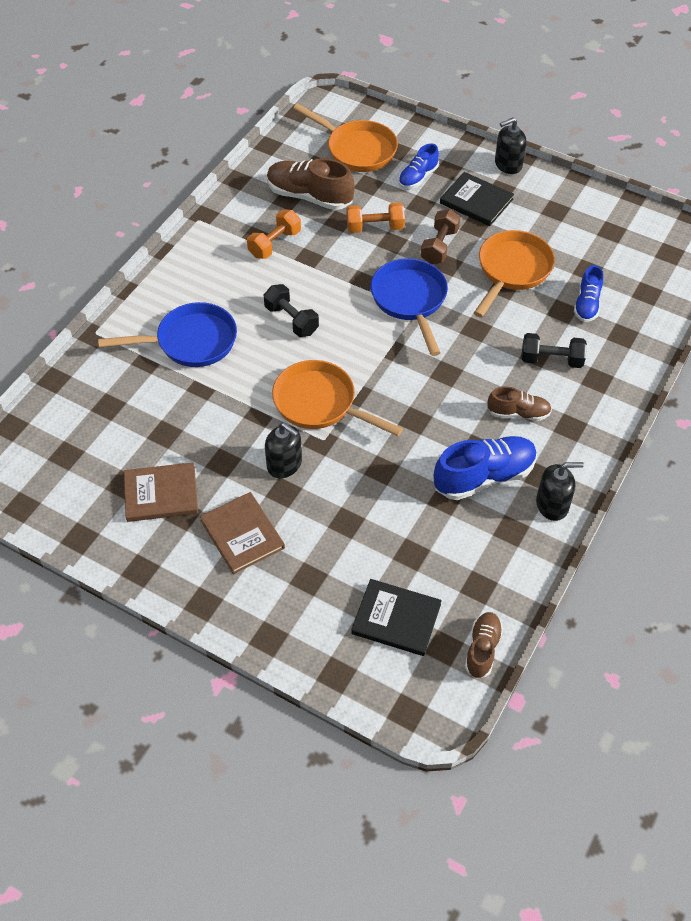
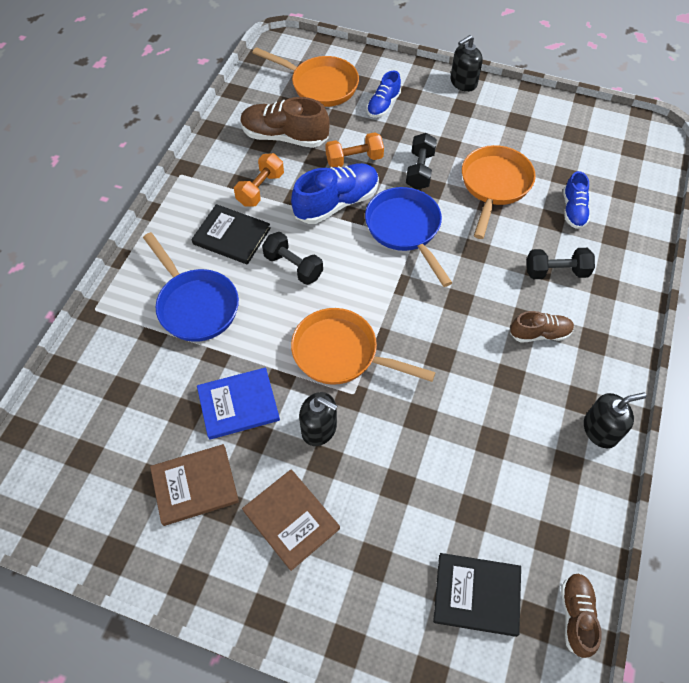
camera: 10 degrees left, 5 degrees up
(190, 342) = (195, 305): blue pan -> blue pan turned 75 degrees clockwise
(214, 433) = (238, 404): none -> blue book
(439, 246) = (420, 170): brown dumbbell -> black dumbbell
(476, 201) = (443, 121): black book -> black book (232, 236)
(484, 477) = (525, 409): blue shoe -> blue shoe (336, 203)

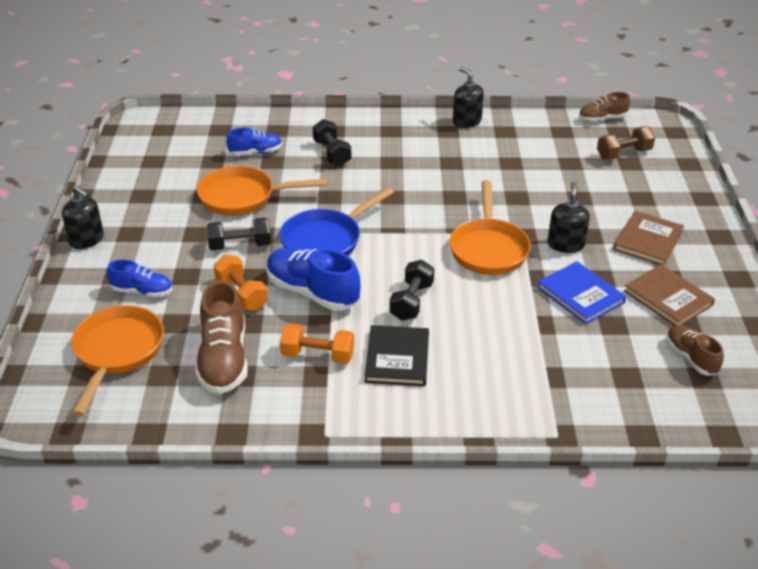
camera: 110 degrees left, 20 degrees down
(195, 305) = (500, 357): blue pan -> none
(476, 594) = (623, 154): black book -> brown dumbbell
(539, 333) = (400, 154): brown shoe -> brown shoe (690, 358)

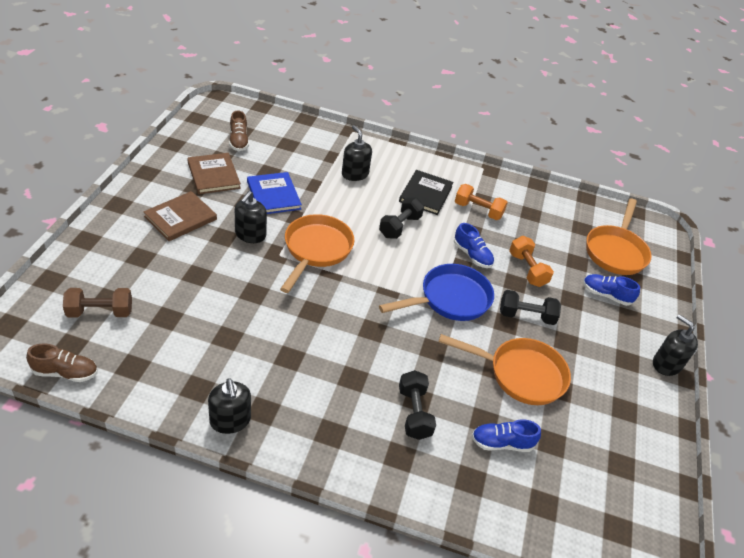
camera: 170 degrees left, 5 degrees up
(224, 359) = (541, 226): brown shoe -> none
(312, 292) = (472, 255): blue shoe -> blue shoe, size x0.59
(506, 358) = (355, 174): none -> black soap dispenser

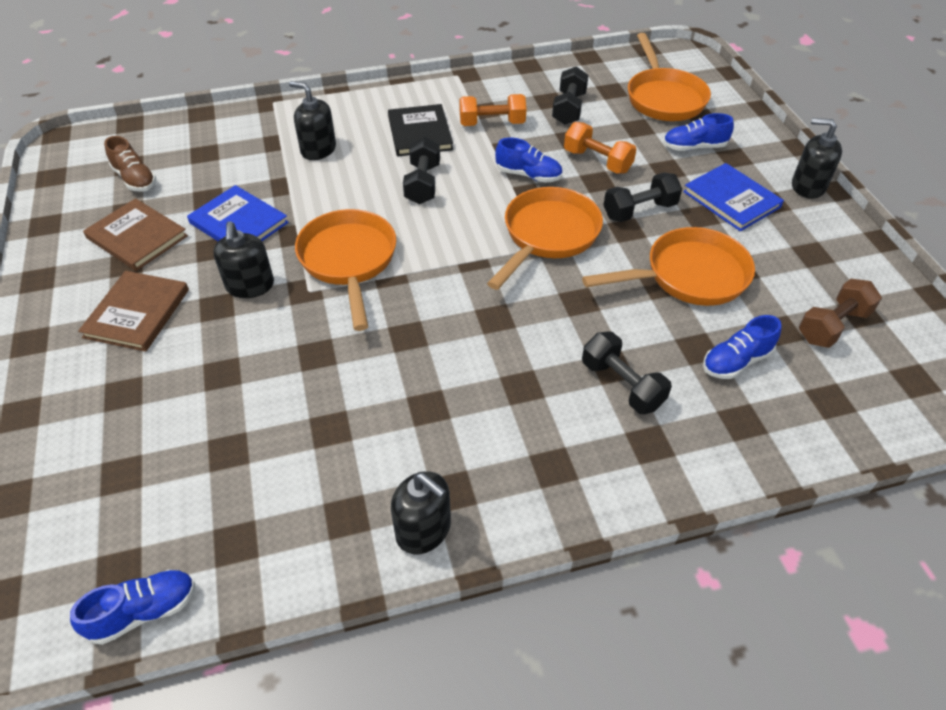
camera: 25 degrees left, 5 degrees up
(65, 372) = (144, 611): brown shoe -> blue shoe
(100, 312) = (125, 498): brown dumbbell -> brown dumbbell (832, 326)
(450, 299) = (547, 236): blue pan -> orange pan
(539, 226) = (569, 109): none -> black dumbbell
(599, 343) = (731, 199): none -> blue book

